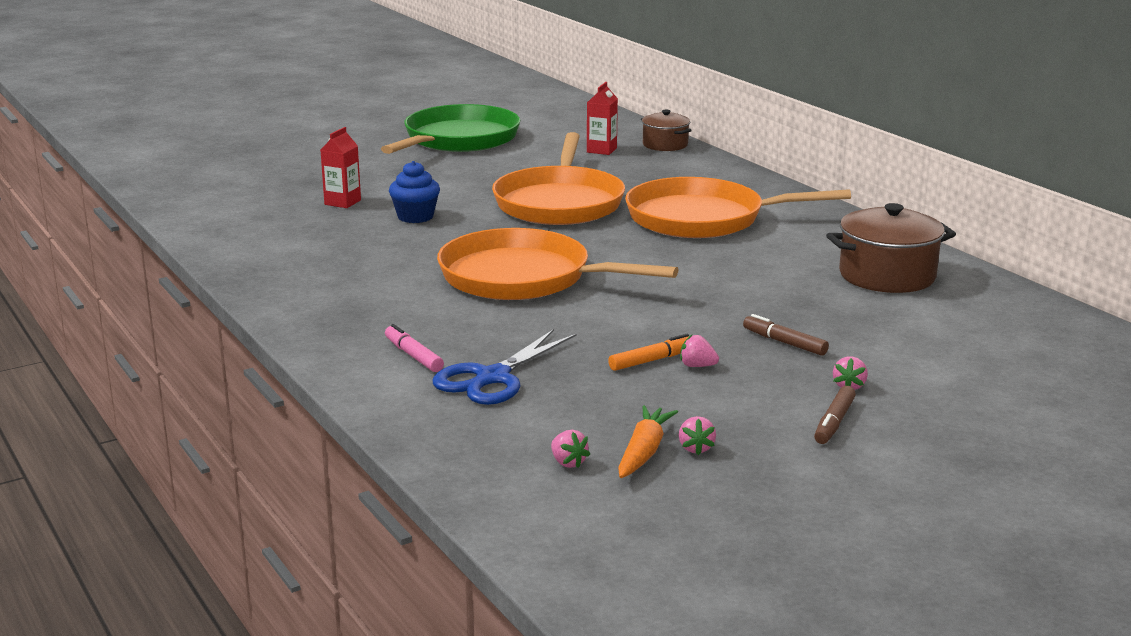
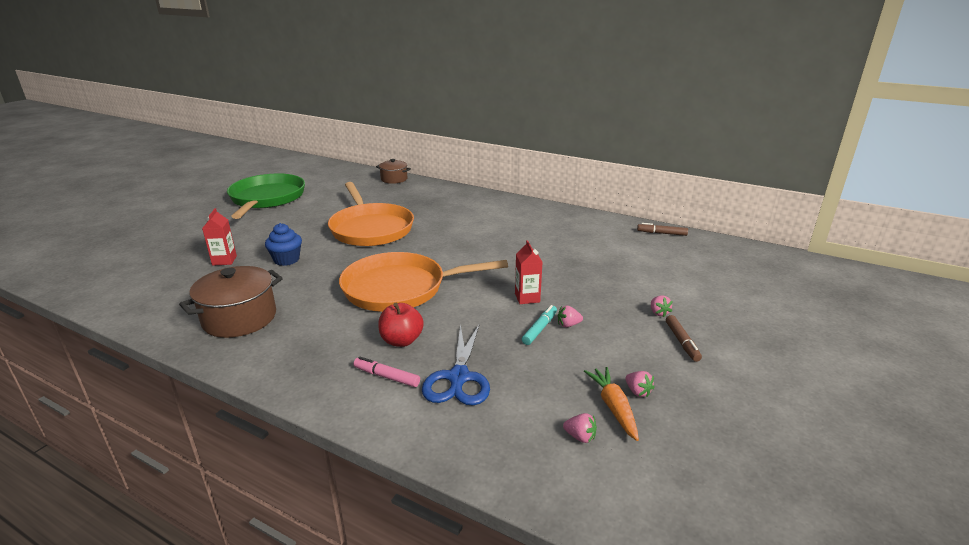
camera: 30 degrees left, 5 degrees up
(466, 328) = (401, 340): none -> red apple
(601, 150) = (362, 189): red carton -> red carton (527, 298)
(652, 360) = (540, 329): orange marker -> turquoise marker
(702, 218) = (462, 221): orange pan -> none
(784, 342) = (593, 292): brown marker -> brown marker (661, 233)
(887, 276) = (591, 234): brown pot -> brown pot (240, 318)

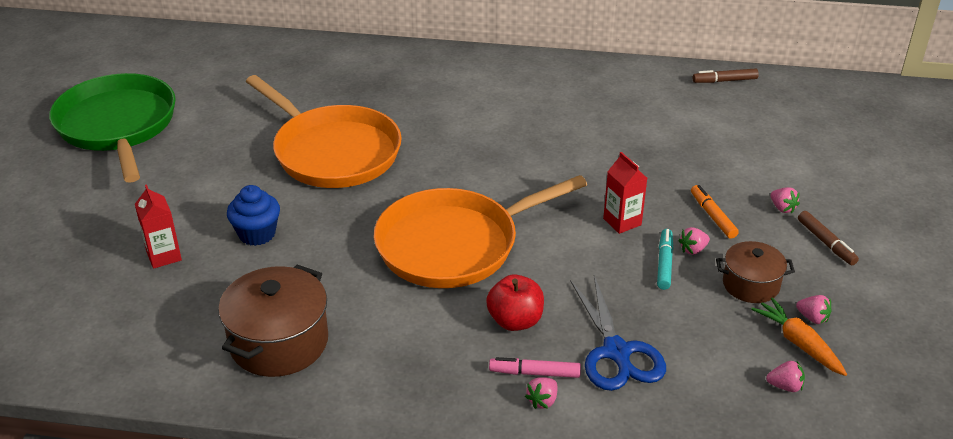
camera: 20 degrees left, 10 degrees up
(376, 396) = (542, 401): none -> pink strawberry
(394, 179) = (290, 47): brown pot -> brown pot (750, 285)
(598, 307) = (713, 216): none -> orange marker

